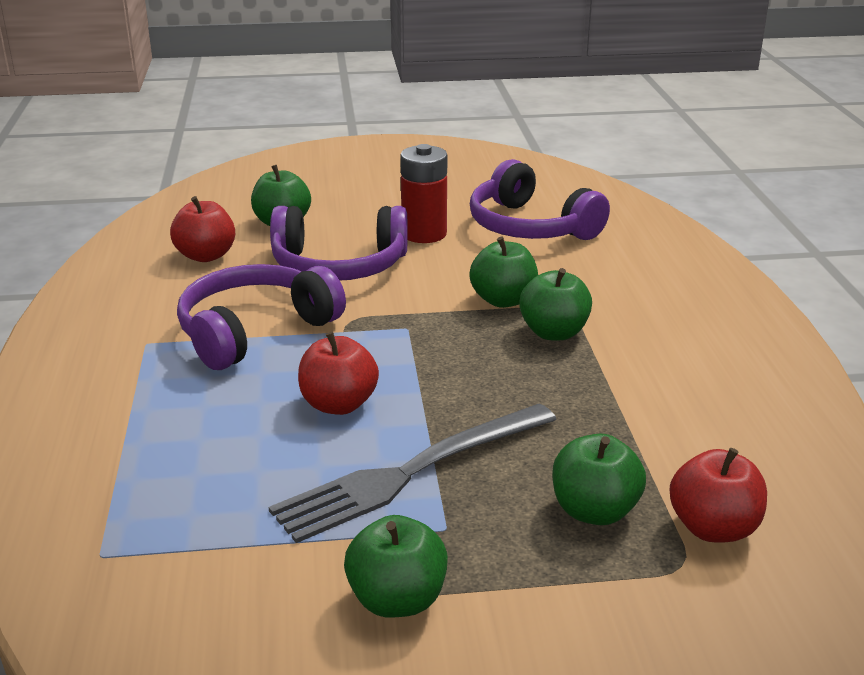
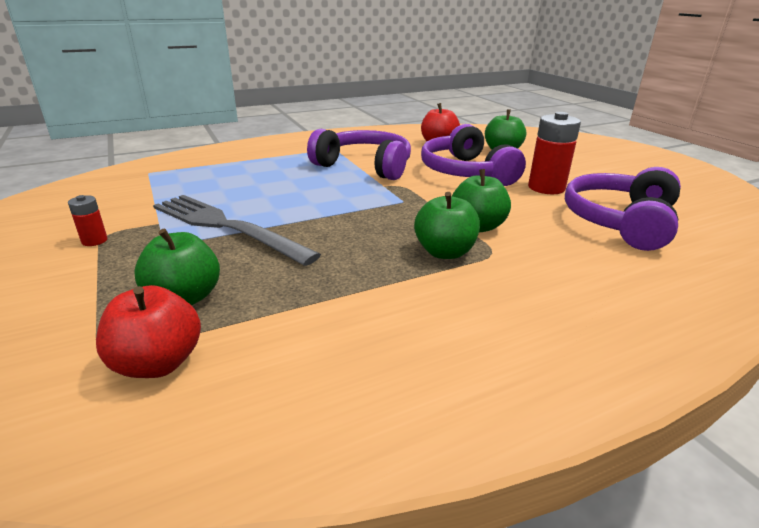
camera: 70 degrees right, 0 degrees up
(338, 404) = (296, 197): red apple -> none
(397, 600) = (94, 241): green apple -> red battery

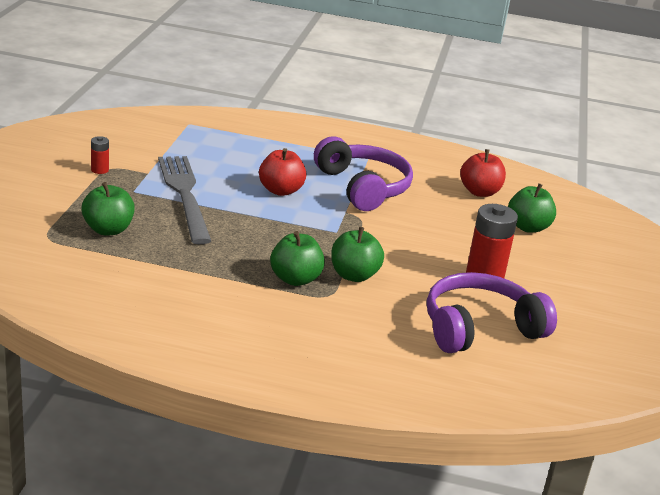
camera: 35 degrees right, 0 degrees up
(158, 363) = (62, 255): red apple -> red apple (281, 190)
(466, 172) = (442, 231): purple headphones -> none

